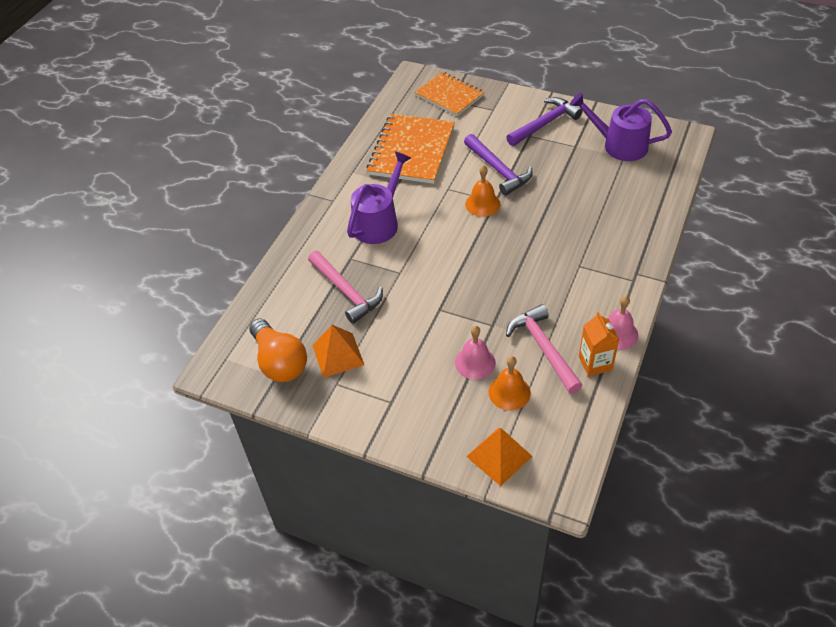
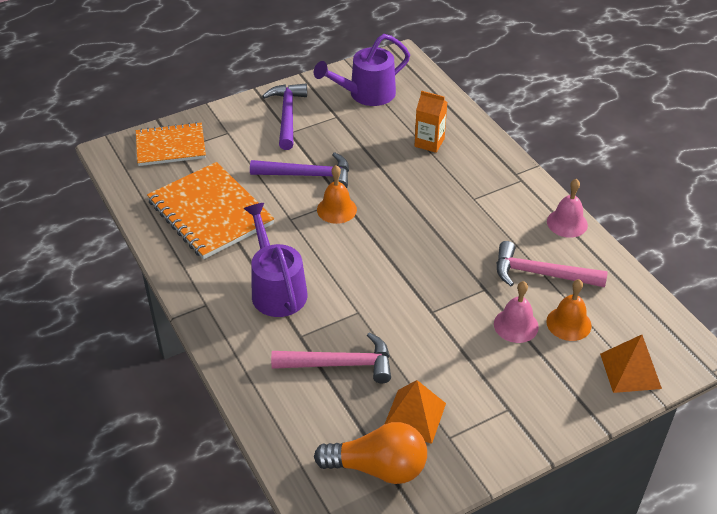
camera: 55 degrees left, 5 degrees down
(595, 363) = (585, 254): orange carton -> orange carton (429, 143)

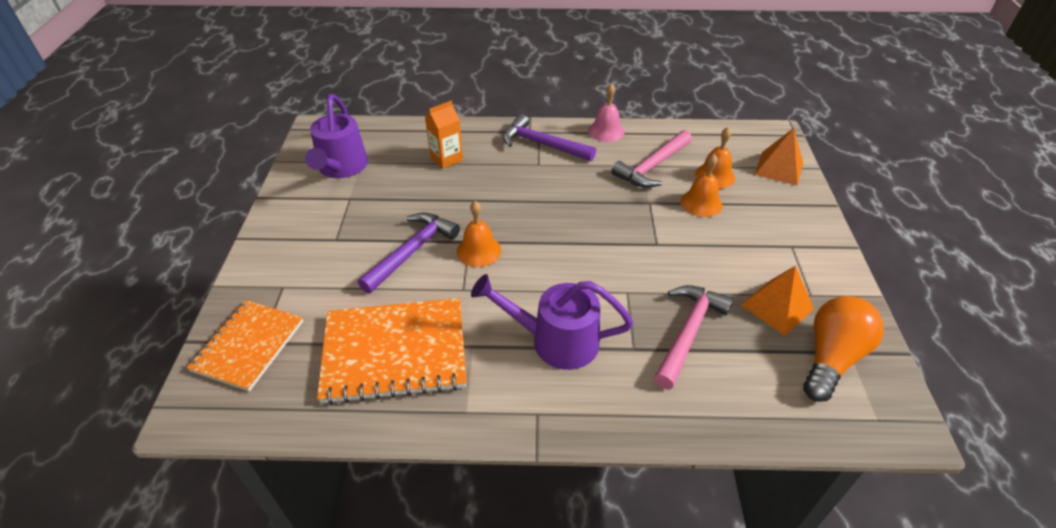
camera: 60 degrees left, 0 degrees up
(287, 116) = (309, 231): purple hammer -> purple hammer (543, 144)
(516, 325) = (701, 203): pink bell -> orange bell

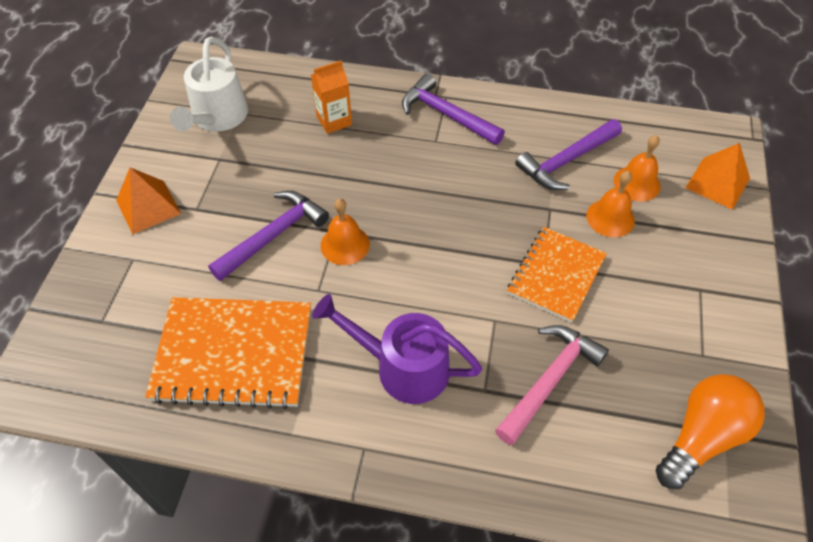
camera: 10 degrees right, 10 degrees up
(248, 346) = (89, 323): orange notebook -> orange notebook (556, 275)
(341, 168) = (217, 118): purple watering can -> white watering can
(606, 131) = (524, 105): pink bell -> none
(652, 166) = (567, 161): pink hammer -> purple hammer
(777, 307) = (659, 364): orange pyramid -> orange pyramid (148, 207)

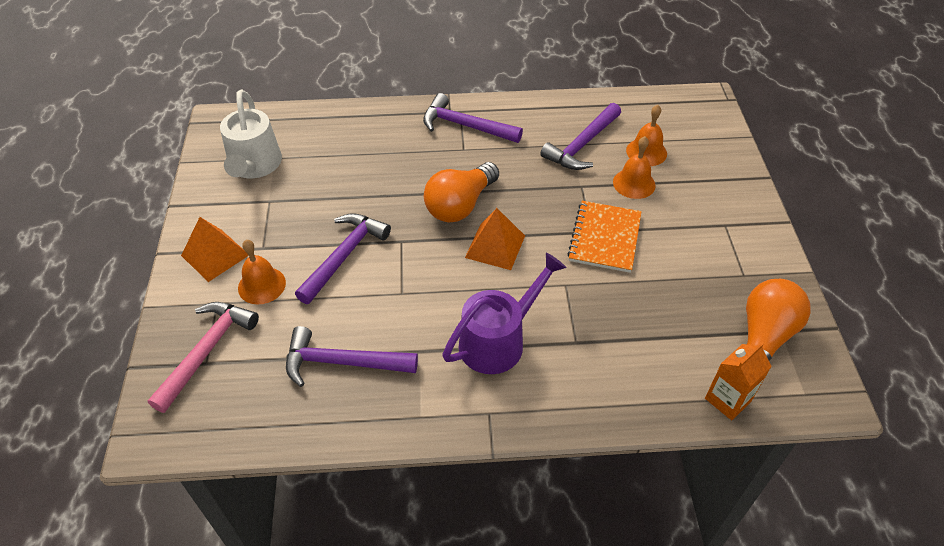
camera: 15 degrees left, 5 degrees down
(233, 353) = (343, 362): orange notebook -> purple hammer
(334, 121) = (365, 149): orange carton -> orange carton (728, 399)
(345, 244) = (412, 250): orange bell -> orange bell (262, 285)
(402, 367) = (499, 340): purple watering can -> purple watering can turned 135 degrees clockwise
(411, 204) = (460, 205): none -> orange light bulb
(549, 380) = (627, 322): pink hammer -> pink hammer (206, 351)
(717, 183) = (711, 139): orange pyramid -> orange pyramid (495, 246)

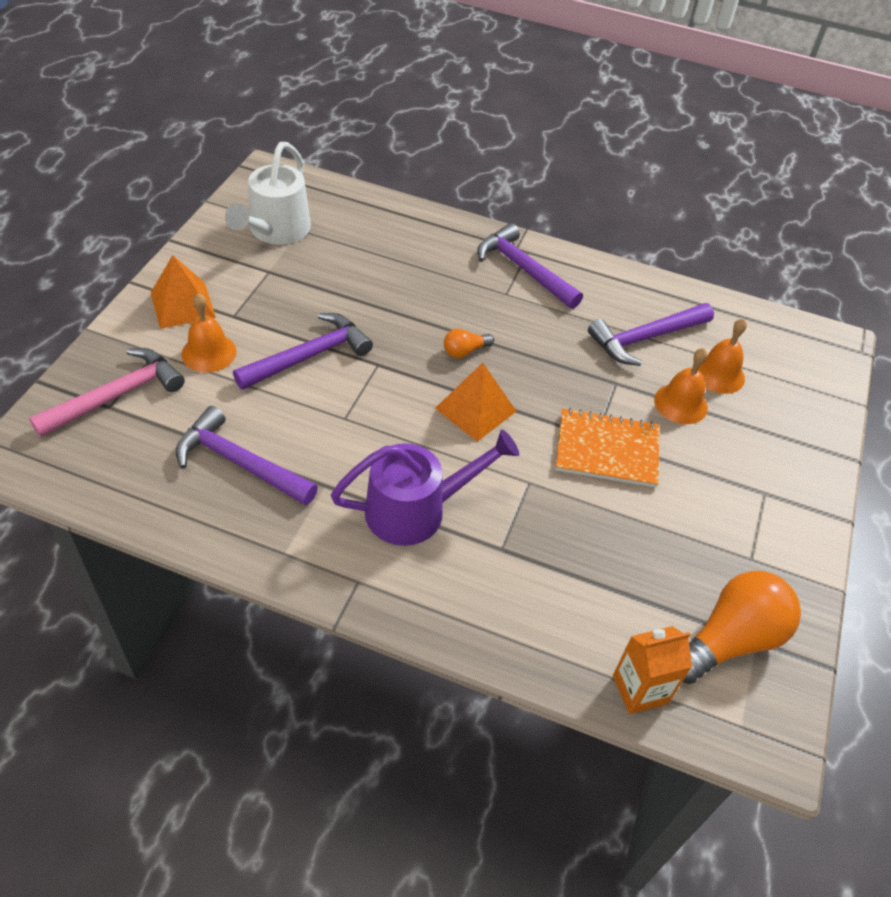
camera: 20 degrees right, 0 degrees up
(460, 205) = (465, 351): orange light bulb -> orange light bulb, size x0.47
(605, 238) = (607, 450): orange notebook -> orange notebook turned 60 degrees clockwise

